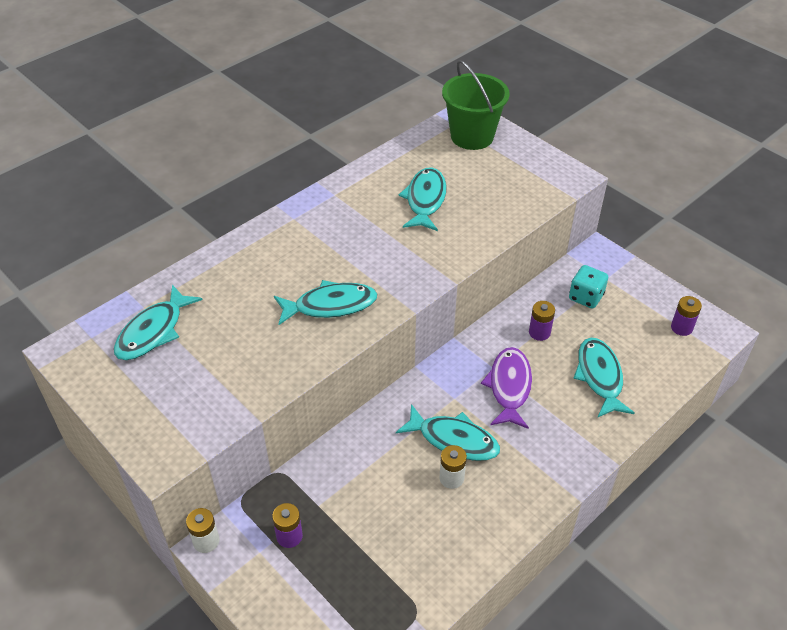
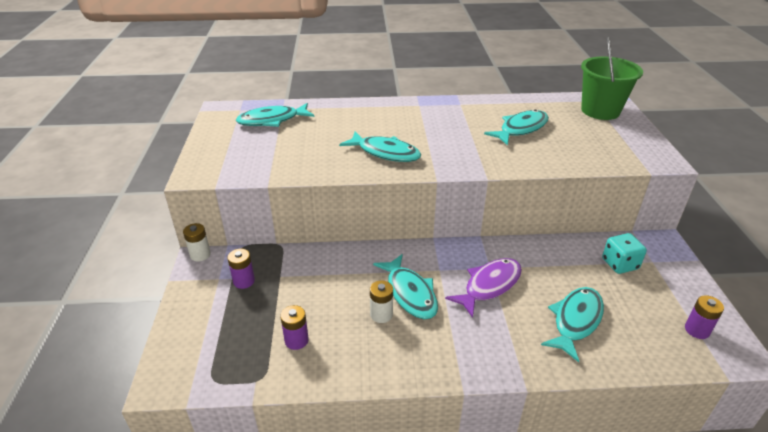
camera: 40 degrees right, 10 degrees down
(539, 332) = (552, 266): purple battery -> purple battery (296, 340)

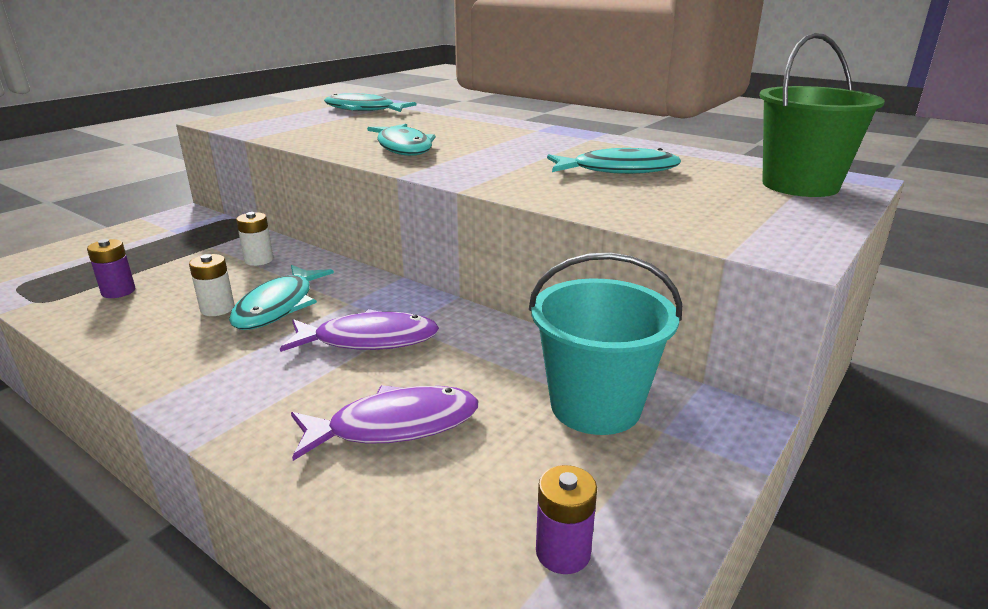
camera: 40 degrees right, 10 degrees down
(200, 255) = (192, 211): white battery -> white battery (259, 260)
(244, 281) = (179, 238): purple battery -> none
(575, 321) = (394, 426): turquoise fish -> purple fish
(620, 264) = (595, 406): turquoise dice -> turquoise bucket

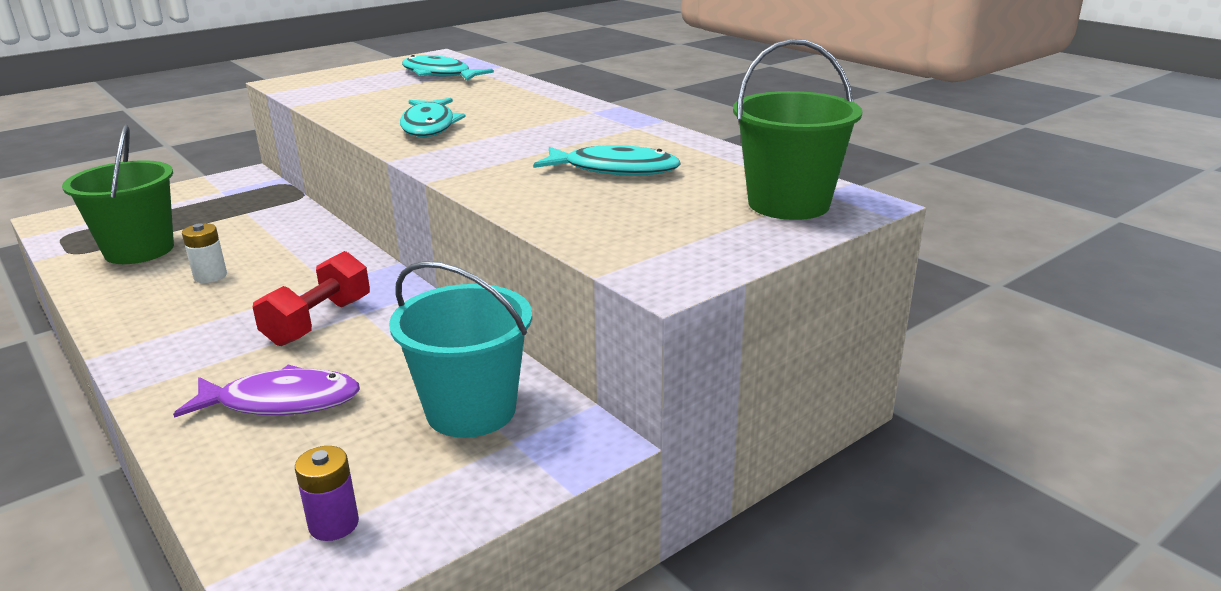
camera: 15 degrees right, 0 degrees up
(118, 291) = (139, 250): purple battery -> green bucket
(259, 260) = (279, 231): white battery -> none
(278, 306) = (264, 280): turquoise fish -> none
(368, 340) = (318, 322): purple fish -> red dumbbell

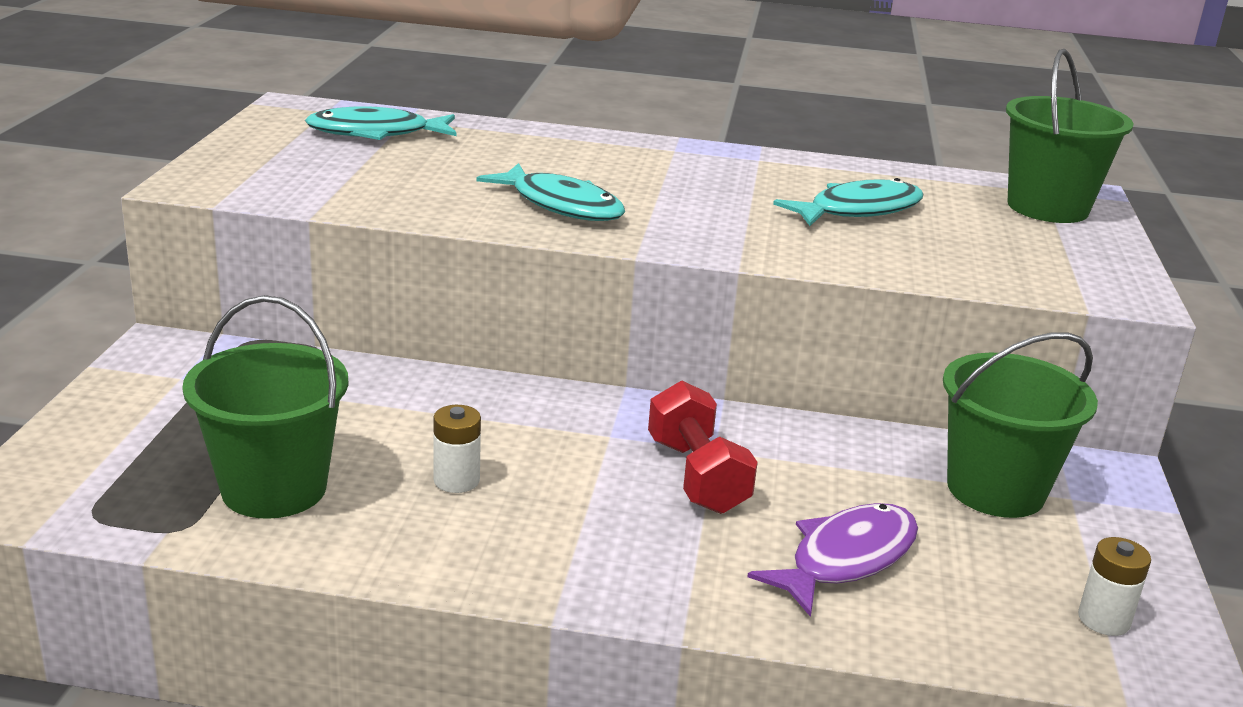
camera: 45 degrees left, 0 degrees up
(334, 524) = (1104, 619): purple battery -> white battery
(471, 410) = (995, 490): turquoise bucket -> green bucket

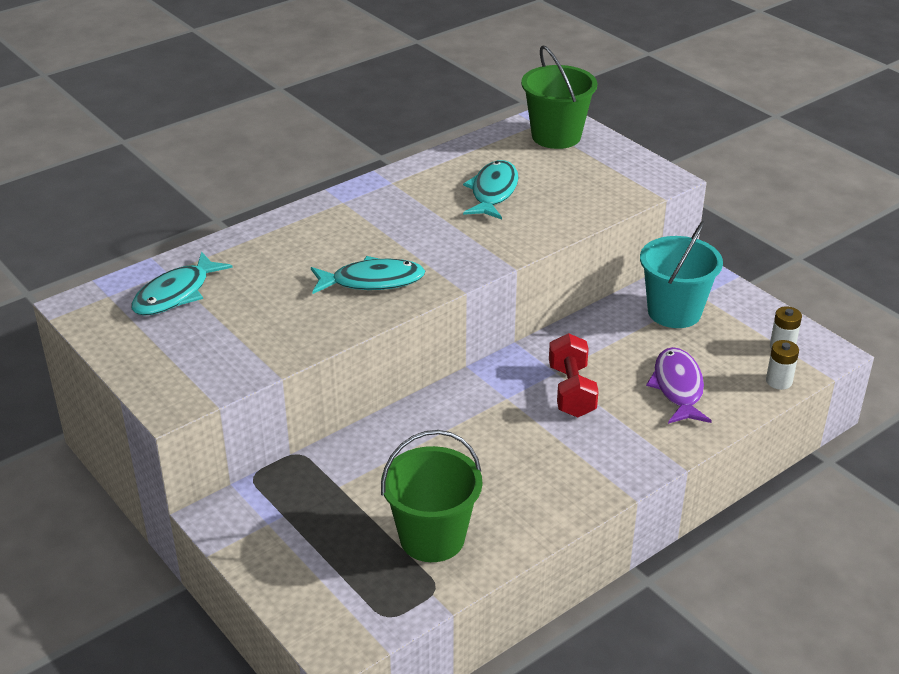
camera: 45 degrees left, 10 degrees up
(456, 480) = (492, 470): white battery -> white battery (779, 381)
(697, 476) = (571, 391): red dumbbell -> red dumbbell turned 60 degrees clockwise
(995, 490) = (674, 312): green bucket -> turquoise bucket

